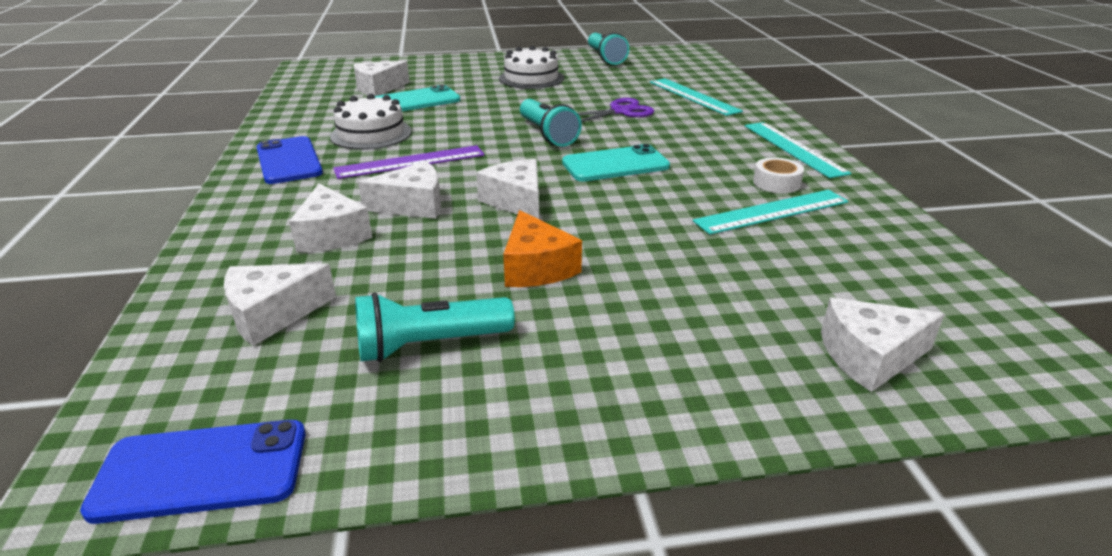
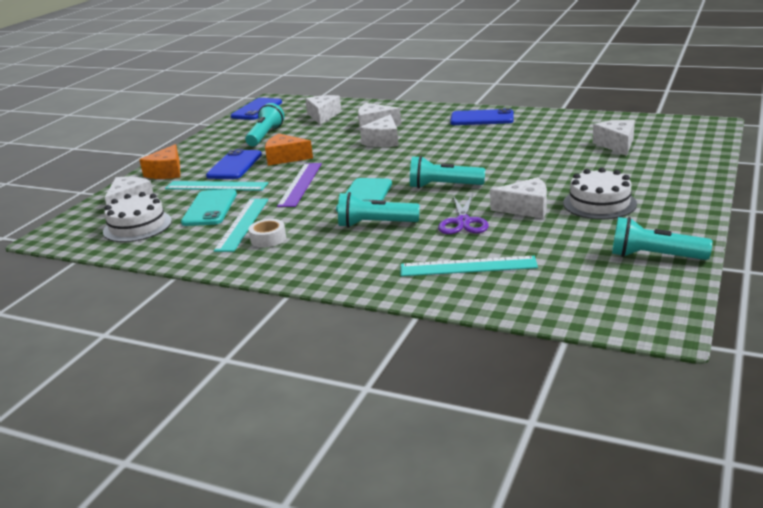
camera: 125 degrees right, 5 degrees down
(371, 134) = (506, 137): white cake -> white cake (137, 226)
(410, 162) = (443, 144): purple ruler -> purple ruler (300, 184)
(416, 101) = (569, 154): turquoise phone -> turquoise phone (210, 208)
(516, 201) = (354, 163): white cheese -> white cheese (526, 208)
(610, 310) = (234, 165): none -> blue phone
(671, 142) = (375, 224): none -> turquoise flashlight
(718, 390) = (167, 172): none -> orange cheese
(794, 148) = (303, 267): turquoise ruler -> turquoise ruler (216, 186)

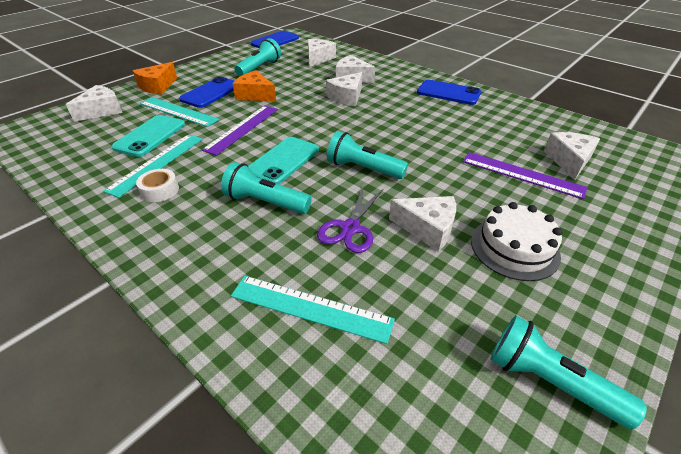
camera: 15 degrees right, 15 degrees up
(137, 226) = (80, 140): white cake -> none
(582, 161) = (521, 174): none -> purple ruler

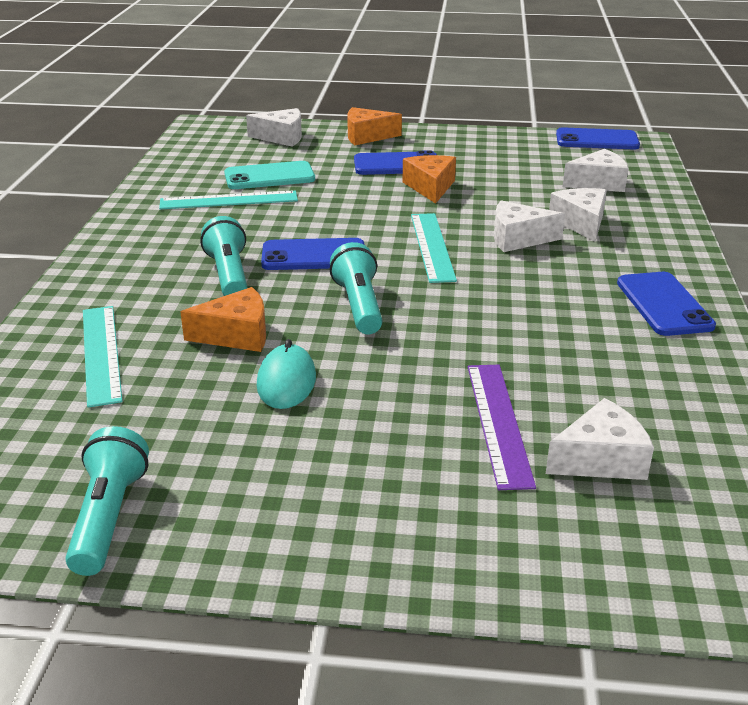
camera: 55 degrees right, 10 degrees down
(160, 190) = (189, 220): white tape -> none
(178, 111) = (332, 167): turquoise ruler -> turquoise ruler (432, 246)
(242, 128) = (346, 210): purple ruler -> none
(259, 68) = (502, 162): turquoise flashlight -> none
(283, 161) = (313, 256): turquoise phone -> blue phone
(350, 228) = (236, 335): purple scissors -> orange cheese
(427, 228) = (286, 381): white cheese -> turquoise mouse
(514, 248) = (312, 451): white cake -> none

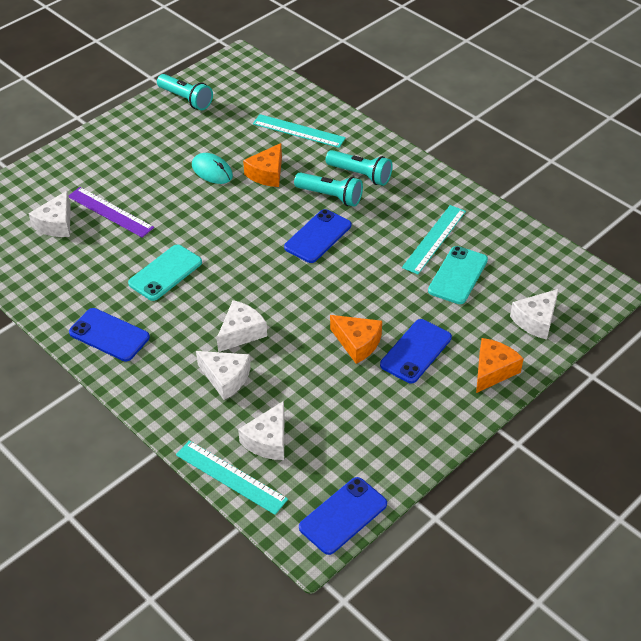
camera: 130 degrees right, 15 degrees up
(359, 305) = (246, 224): turquoise flashlight -> turquoise flashlight (360, 175)
(432, 246) = (275, 289): turquoise ruler -> turquoise ruler (231, 476)
(523, 317) = (165, 273): none -> turquoise phone

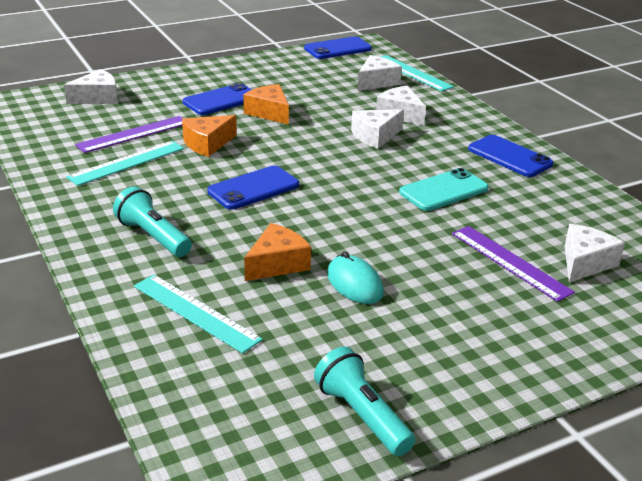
camera: 165 degrees left, 15 degrees down
(330, 196) = (210, 222): turquoise flashlight -> none
(458, 275) = (133, 134): turquoise phone -> purple ruler
(493, 370) = (167, 81): orange cheese -> orange cheese (207, 144)

